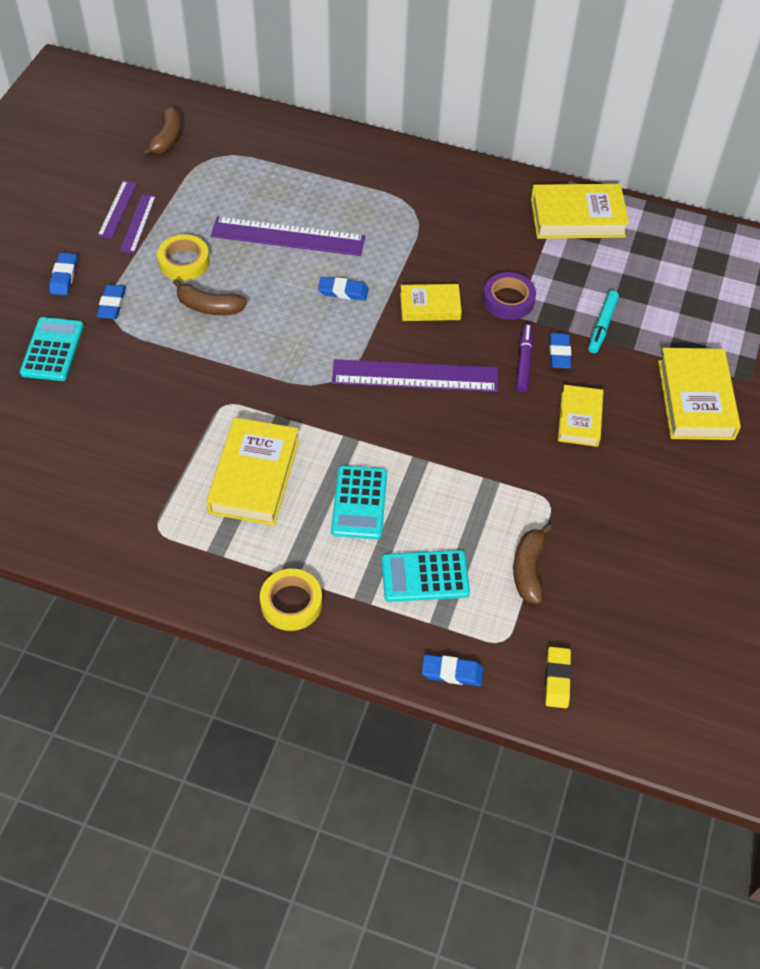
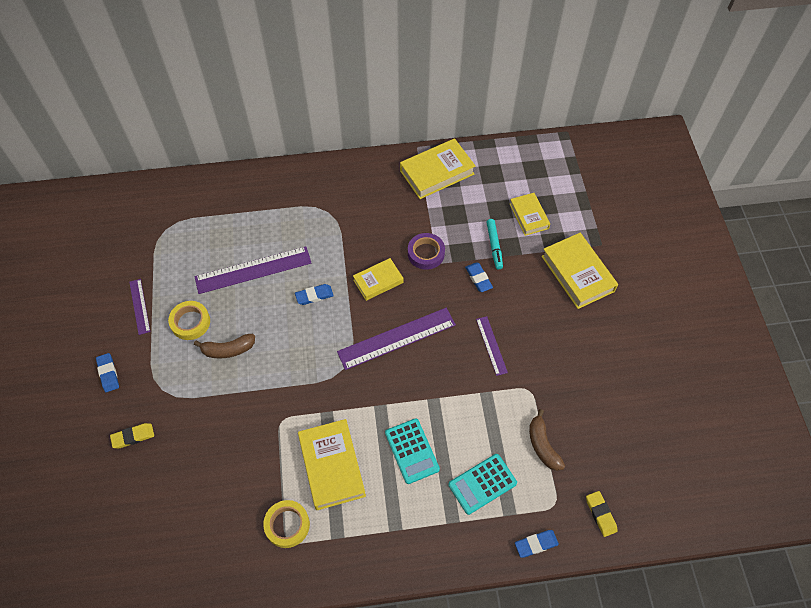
camera: 25 degrees left, 5 degrees up
(52, 350) = (133, 436): turquoise calculator -> yellow eraser
(112, 304) = (157, 380): blue eraser -> none
(117, 209) = (118, 301): purple ruler -> purple ruler (491, 345)
(167, 138) = (123, 228): brown banana -> none
(291, 603) = (408, 548): yellow tape -> yellow tape (287, 525)
(523, 362) = (460, 295): purple marker -> none
(579, 419) = (516, 321): yellow book -> yellow book (529, 216)

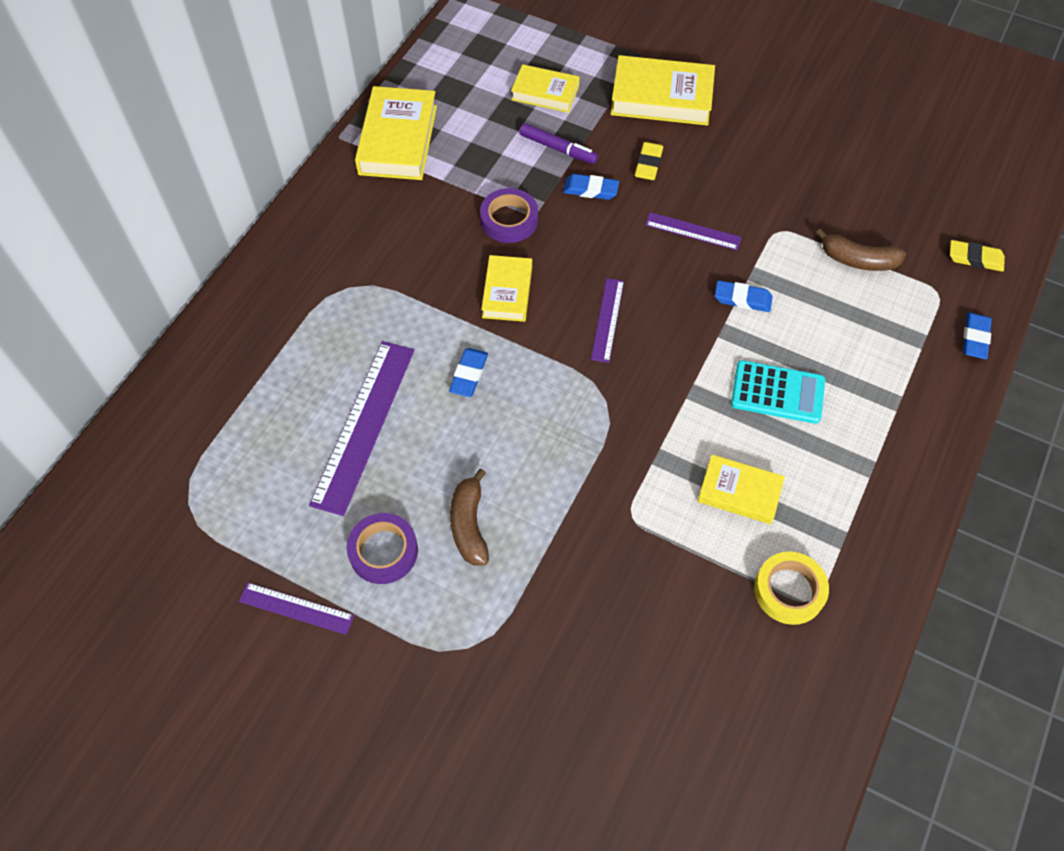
camera: 55 degrees left, 0 degrees up
(108, 373) = (380, 712): blue eraser -> blue eraser (742, 299)
(133, 436) = (516, 728): yellow eraser -> yellow eraser (648, 164)
(190, 322) = (383, 551): yellow tape -> purple tape
(228, 350) = (469, 525): brown banana -> brown banana turned 150 degrees clockwise
(332, 466) = (739, 492): yellow book -> yellow book, size x0.62
(396, 338) = (607, 319): purple ruler -> purple ruler, size x0.54
(482, 484) = (868, 346): turquoise calculator -> none
(494, 246) = (557, 148): turquoise marker -> purple marker

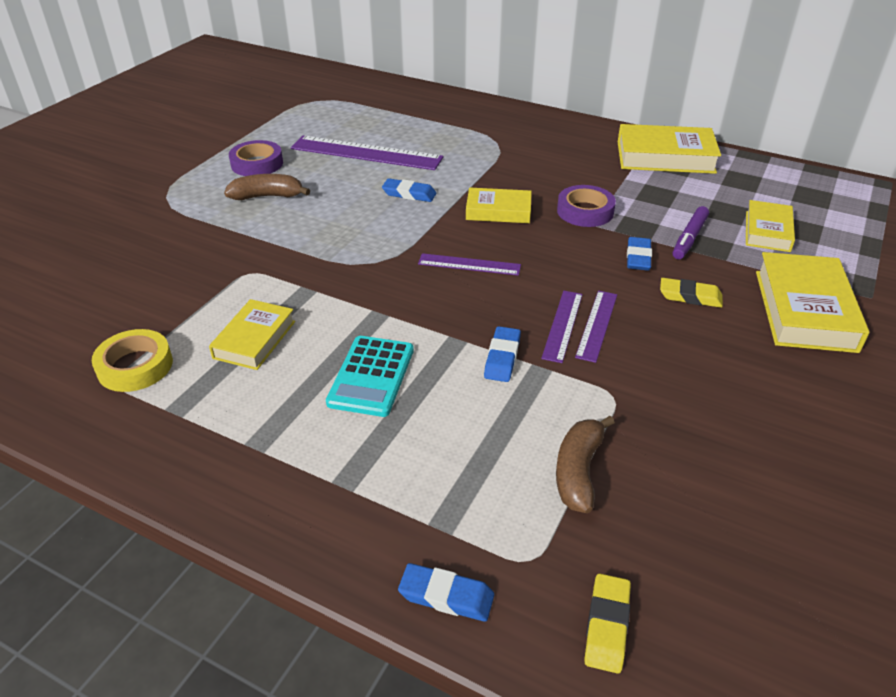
camera: 90 degrees right, 20 degrees down
(296, 608) = (225, 136): purple ruler -> purple ruler (562, 325)

